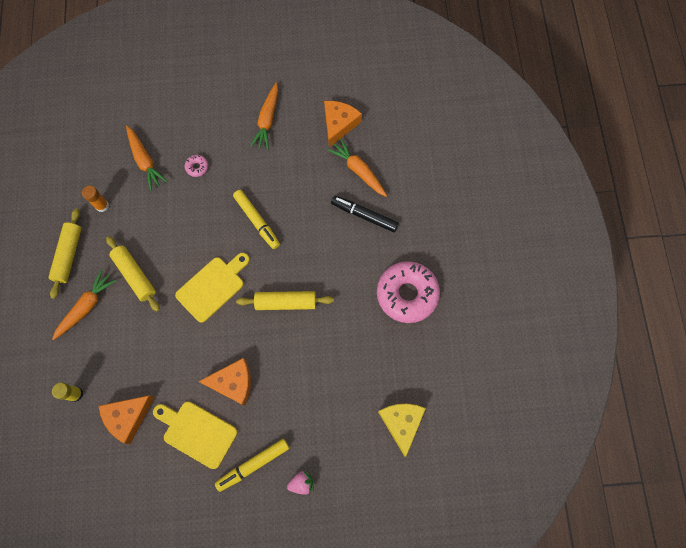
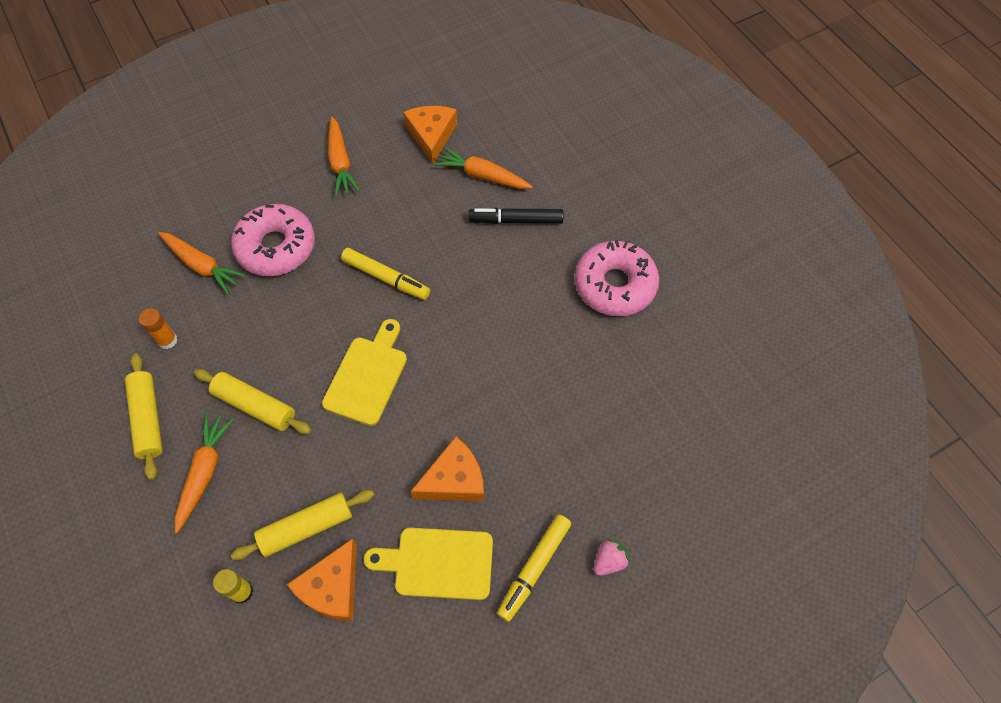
camera: 25 degrees left, 10 degrees down
(197, 167) = (276, 247): pink donut -> pink donut, size x2.48
(286, 303) = (472, 355): yellow rolling pin -> yellow rolling pin (306, 528)
(401, 423) = (691, 432): yellow cheese -> none

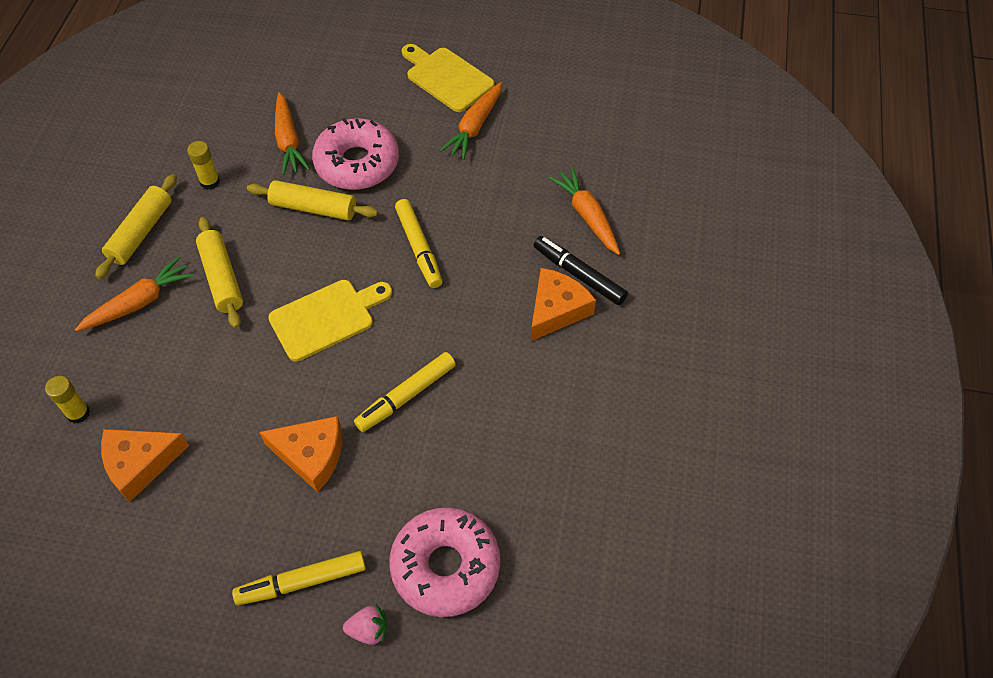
camera: 40 degrees right, 5 degrees down
(167, 340) = (210, 182): orange glue stick -> yellow glue stick
(306, 528) = (167, 402): yellow rolling pin -> yellow rolling pin (313, 208)
(431, 135) = (575, 152): orange cheese -> orange cheese (556, 310)
(438, 563) = (233, 512): yellow cutting board -> yellow cutting board (447, 78)
(480, 387) = (407, 396): none -> yellow marker
(615, 285) = (615, 395): pink donut -> pink donut (445, 566)

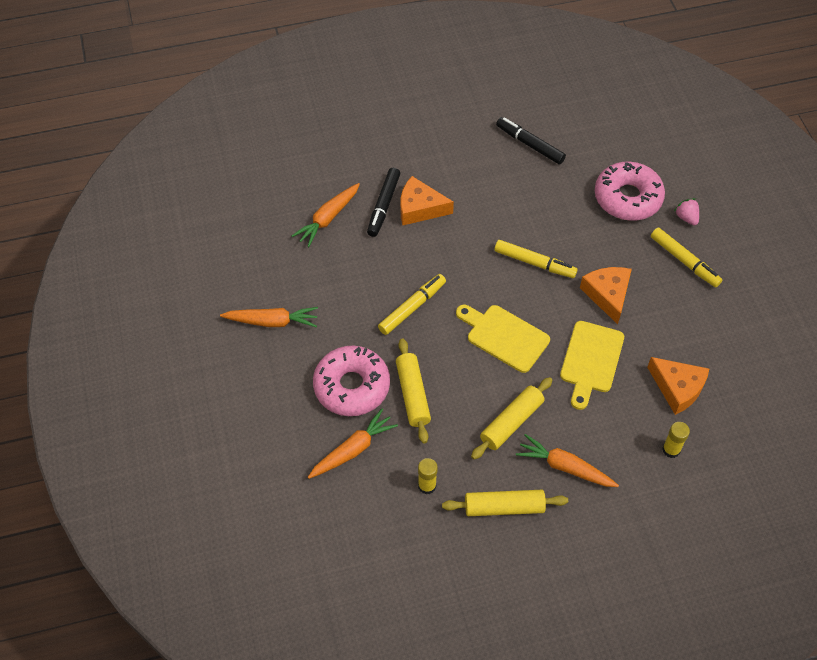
camera: 115 degrees left, 0 degrees up
(447, 78) = (223, 365): yellow cutting board -> yellow cutting board (590, 360)
(603, 485) = (530, 145): none -> black marker

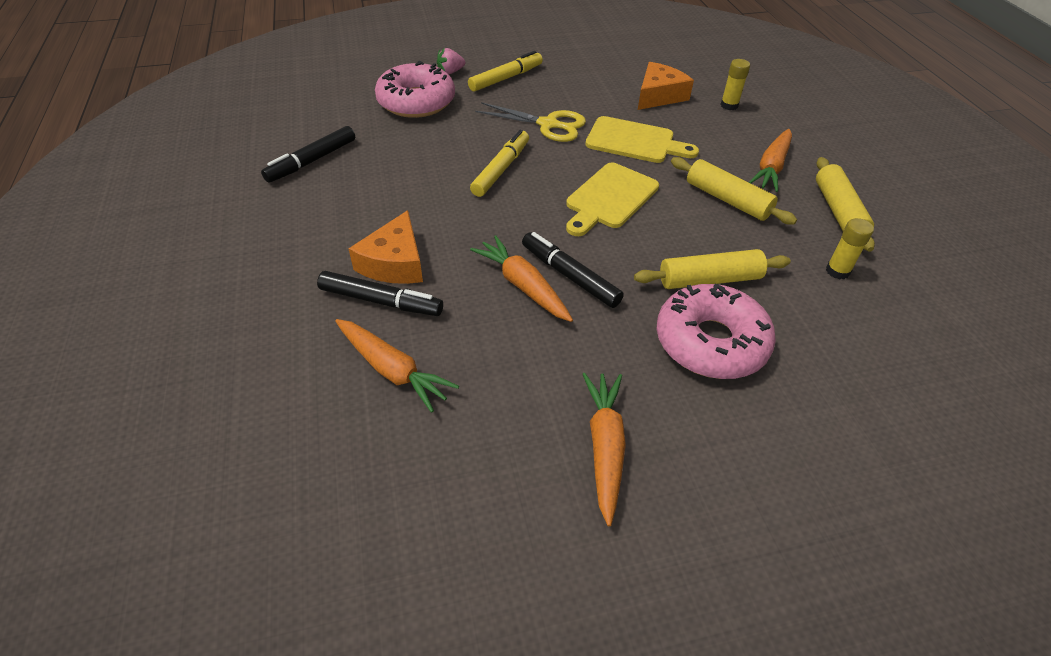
camera: 90 degrees left, 10 degrees down
(353, 450) = (813, 342): orange carrot -> orange carrot (523, 286)
(412, 308) = (570, 276): yellow marker -> black marker
(607, 295) = (548, 124): orange cheese -> yellow scissors

